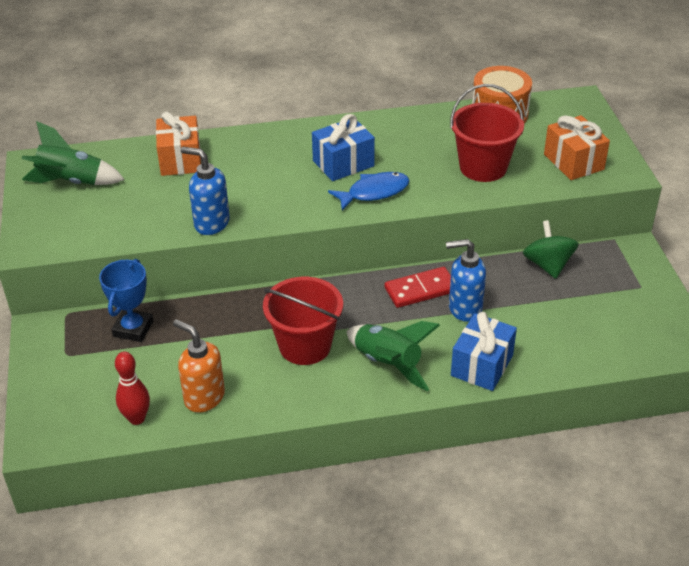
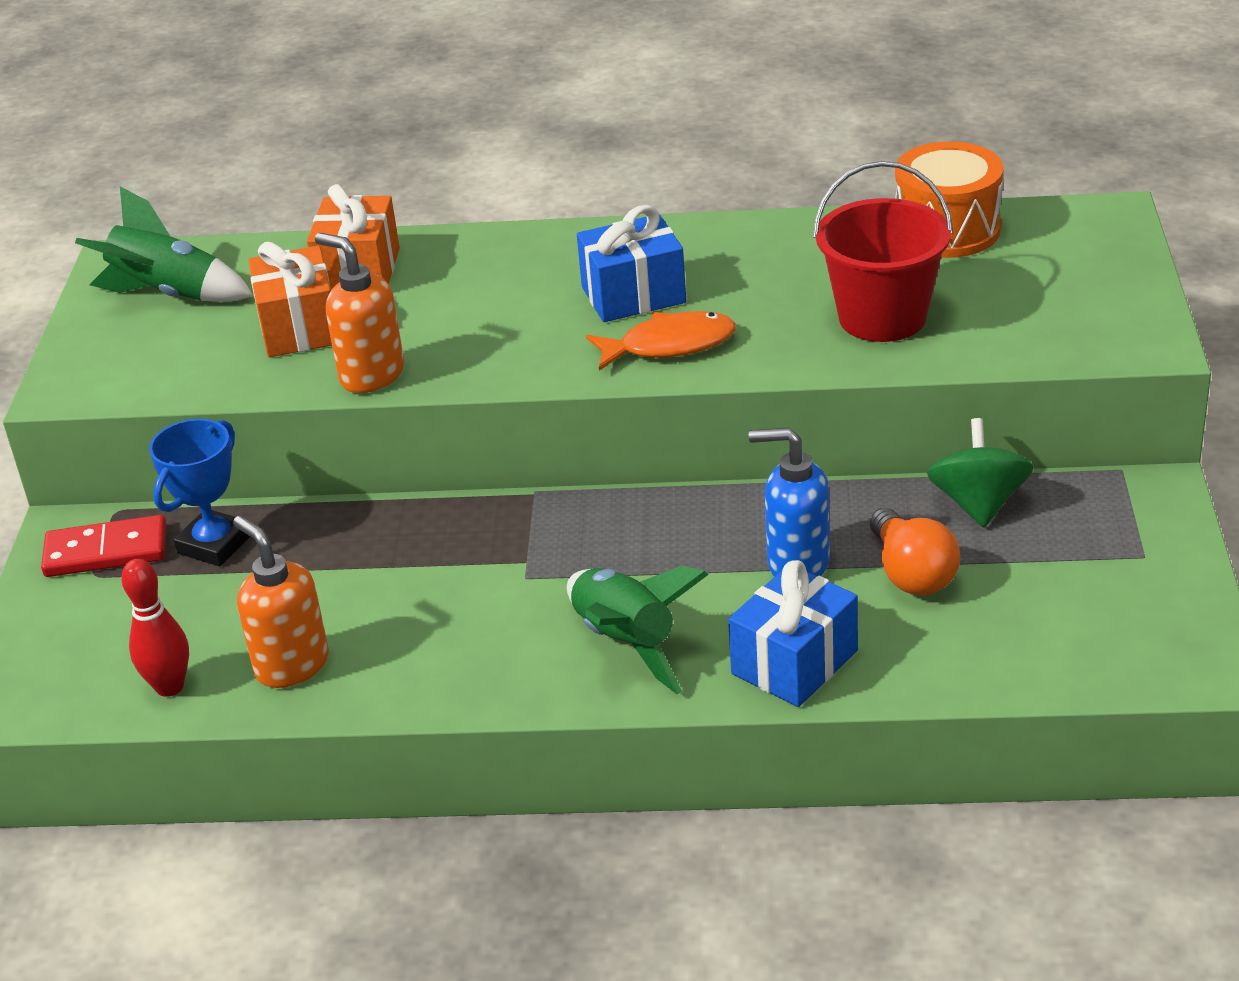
camera: 15 degrees right, 5 degrees down
(211, 223) = (371, 375): blue soap dispenser -> orange soap dispenser
(305, 346) = (492, 599): red bucket -> none
(374, 192) = (669, 345): blue fish -> orange fish
(420, 290) = (729, 525): red domino -> red domino (106, 551)
(526, 308) = (911, 573): none -> orange light bulb
(573, 162) = (1055, 319): orange gift -> orange gift (299, 328)

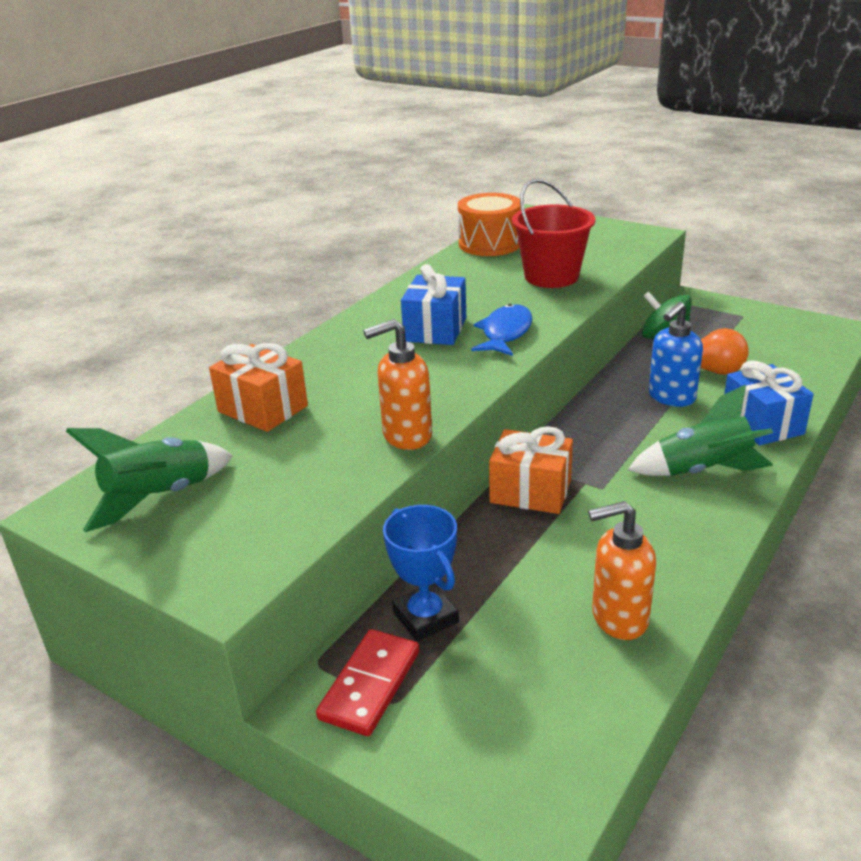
camera: 60 degrees left, 5 degrees down
(169, 687) = (596, 695): red bowling pin -> none
(299, 328) = (301, 450): orange gift -> orange gift (530, 491)
(669, 345) = (505, 333): orange fish -> blue fish

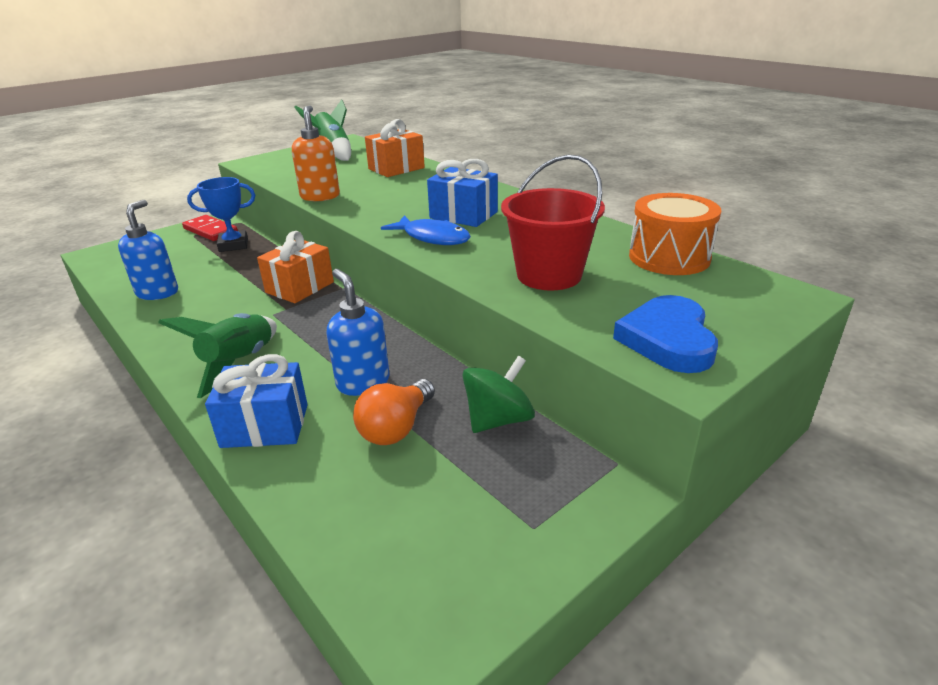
camera: 105 degrees right, 0 degrees up
(615, 238) = (668, 340): none -> blue heart
(618, 618) = (158, 293): orange soap dispenser -> blue soap dispenser

